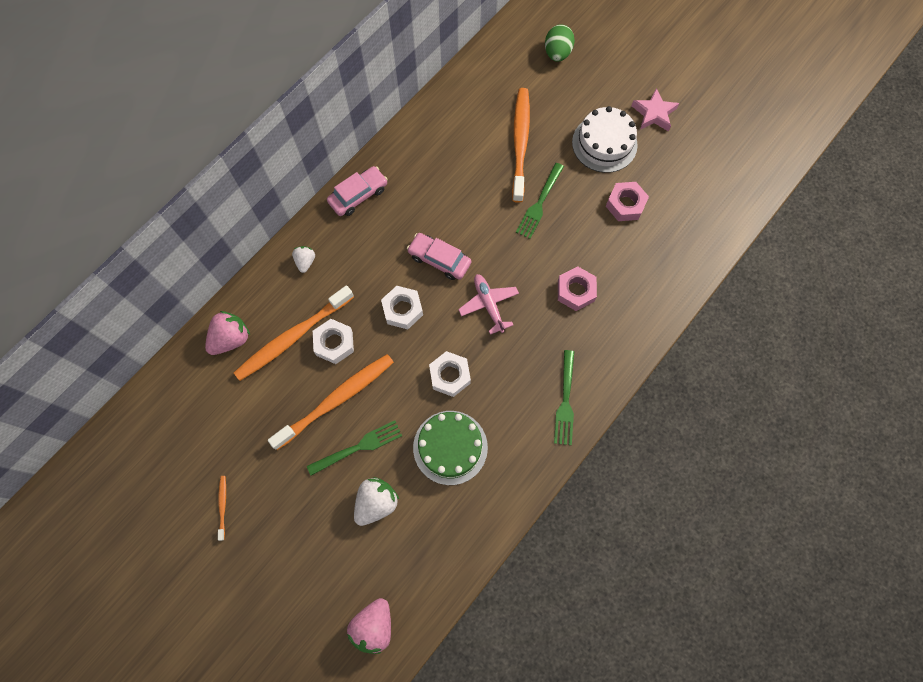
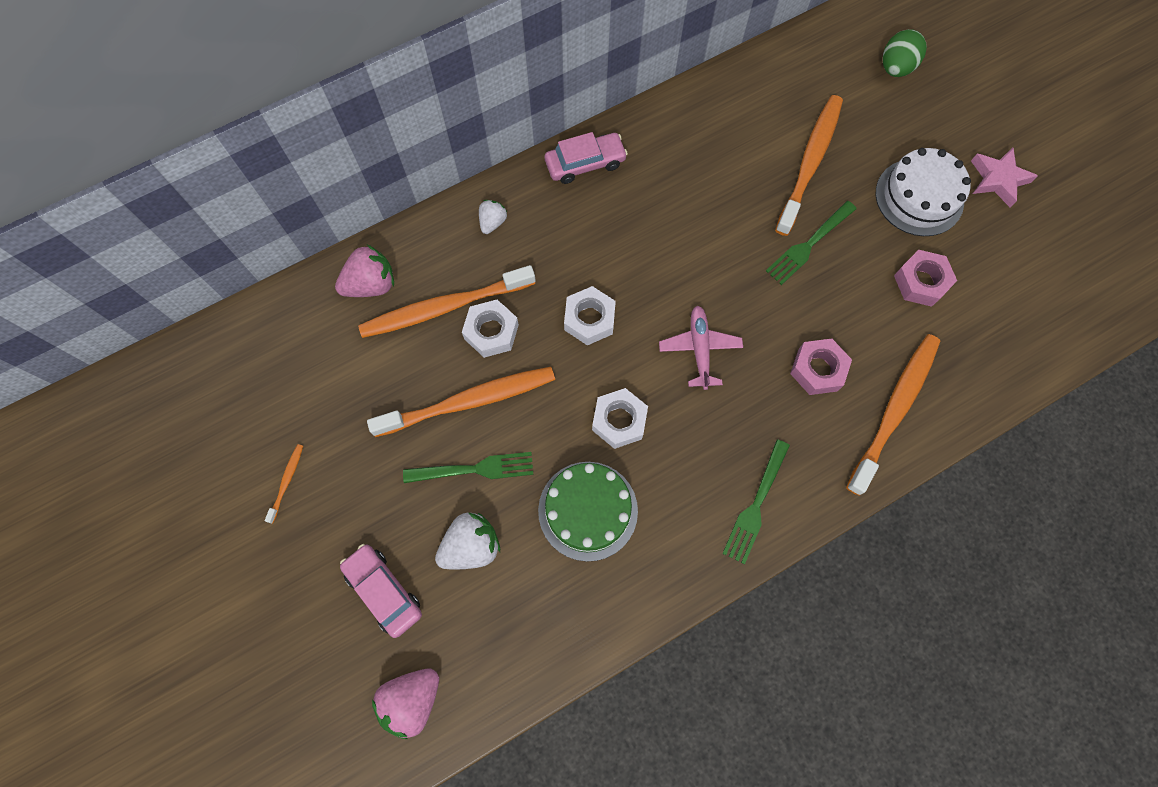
camera: 20 degrees right, 0 degrees up
(439, 259) = (657, 273): pink car -> pink car (384, 591)
(637, 301) = (894, 410): none -> orange toothbrush

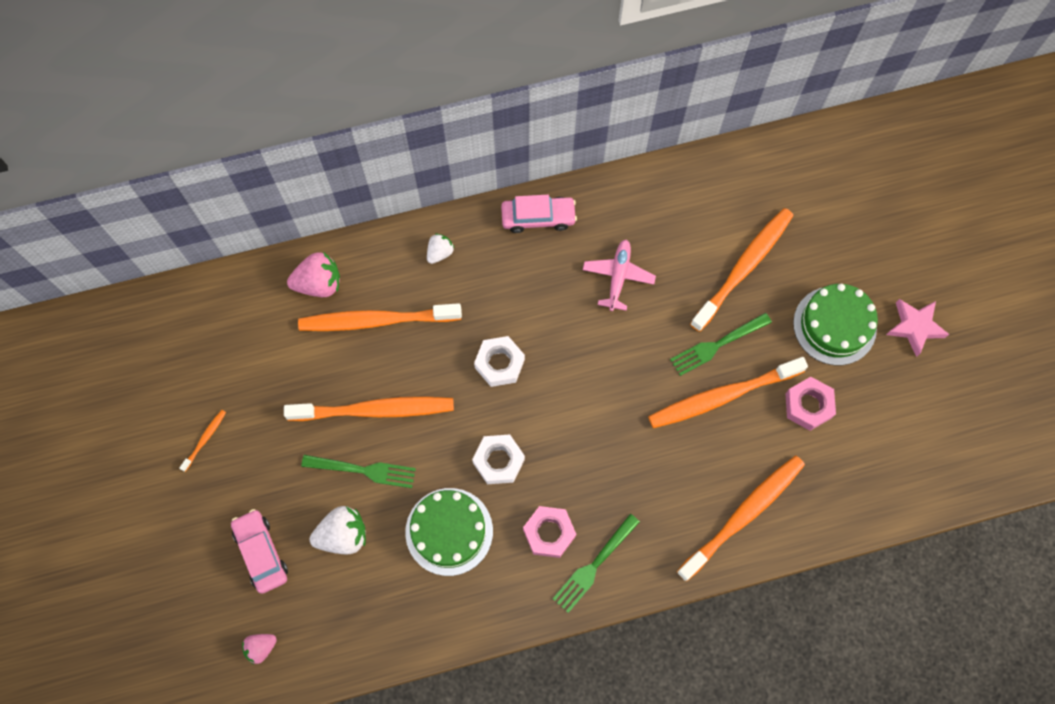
camera: 15 degrees right, 0 degrees up
(412, 700) = (261, 648): pink strawberry -> pink strawberry, size x0.59
(491, 332) = (411, 353): white nut -> none
(699, 349) = (588, 415): pink plane -> pink plane (618, 276)
(818, 370) = (687, 461): pink nut -> pink nut (549, 533)
(831, 294) = (722, 396): none -> orange toothbrush
(895, 68) = (856, 194): green egg -> none
(919, 197) = (834, 325): white cake -> green cake

